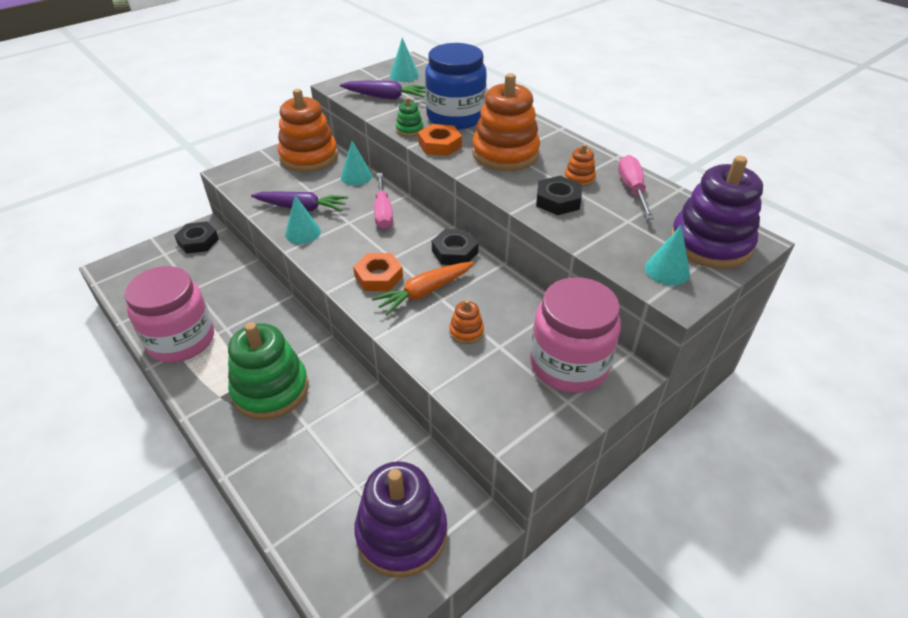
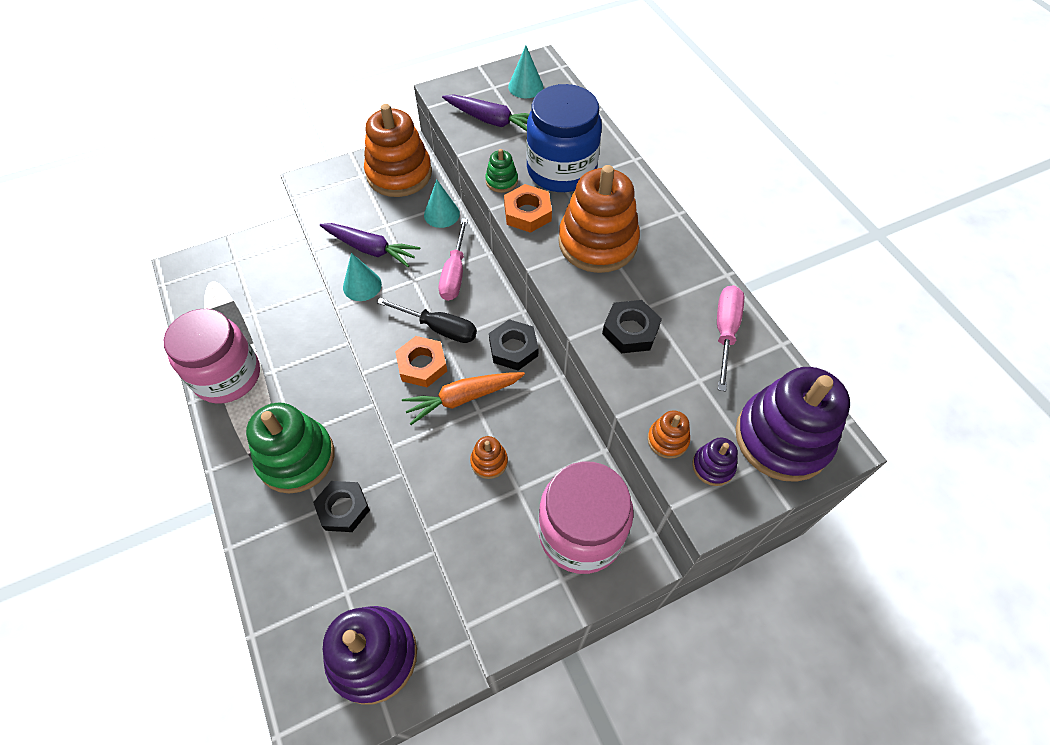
camera: 15 degrees right, 15 degrees up
(198, 241) = (272, 250): black nut -> black nut (343, 508)
(384, 249) = (439, 328): none -> black screwdriver
(579, 178) = (669, 300): orange stacking toy -> orange stacking toy (667, 440)
(667, 270) = (713, 466): turquoise cone -> purple stacking toy

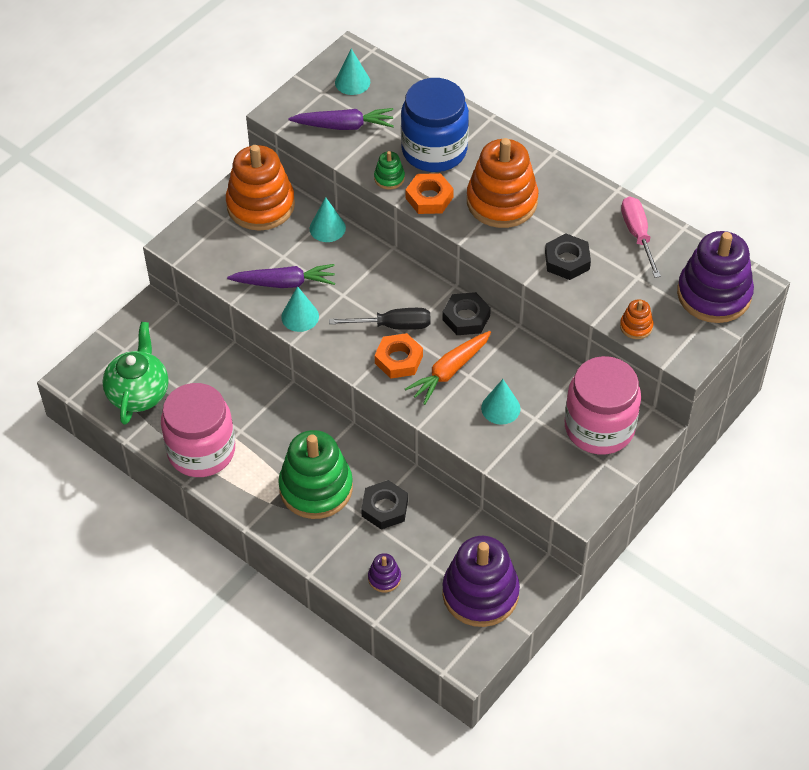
camera: 25 degrees left, 5 degrees down
(218, 301) = (139, 393): none -> green teapot
(454, 273) = (375, 276): pink screwdriver -> none
(489, 461) = (500, 408): orange stacking toy -> turquoise cone
(713, 466) = (676, 331): purple stacking toy -> purple stacking toy (384, 578)

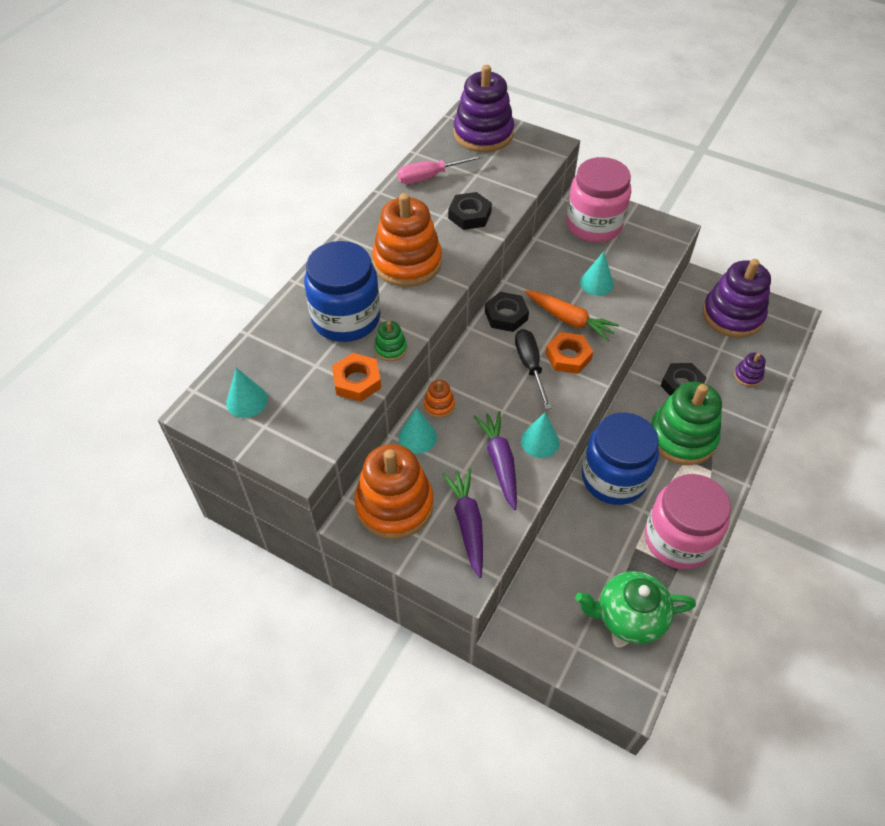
camera: 100 degrees left, 0 degrees up
(282, 416) = (613, 478): none -> blue jar
(344, 126) = (317, 398): purple carrot -> purple carrot (467, 524)
(429, 198) = (412, 314): orange nut -> orange nut (357, 381)
(636, 326) = (529, 172): orange stacking toy -> orange stacking toy (439, 405)

